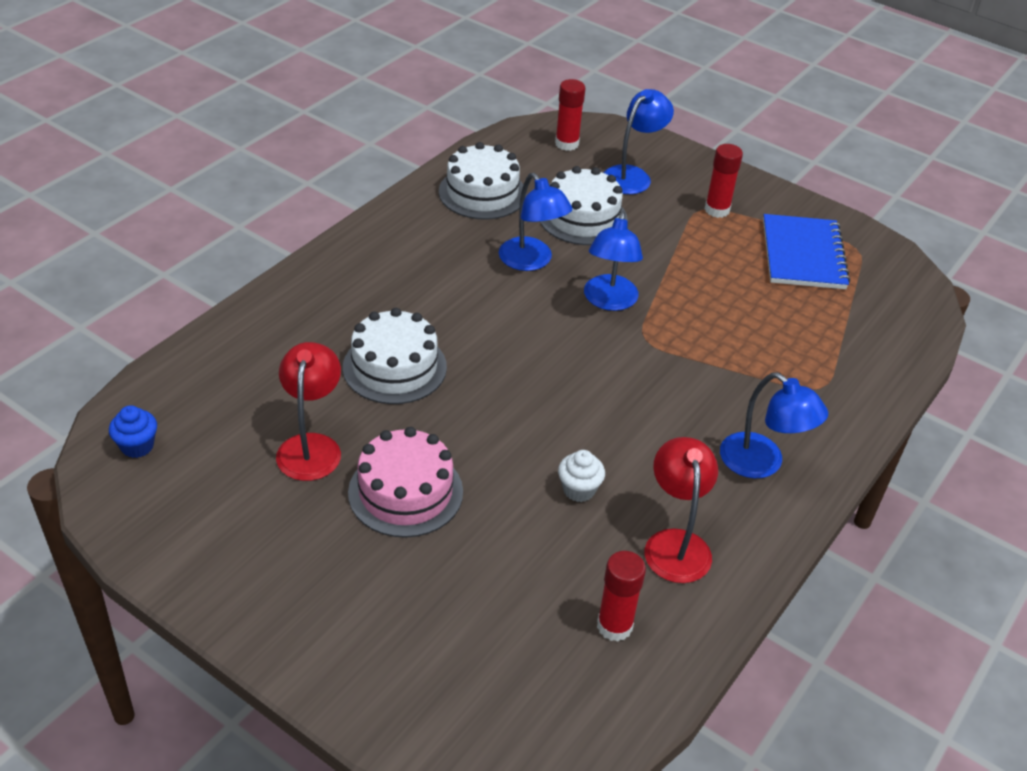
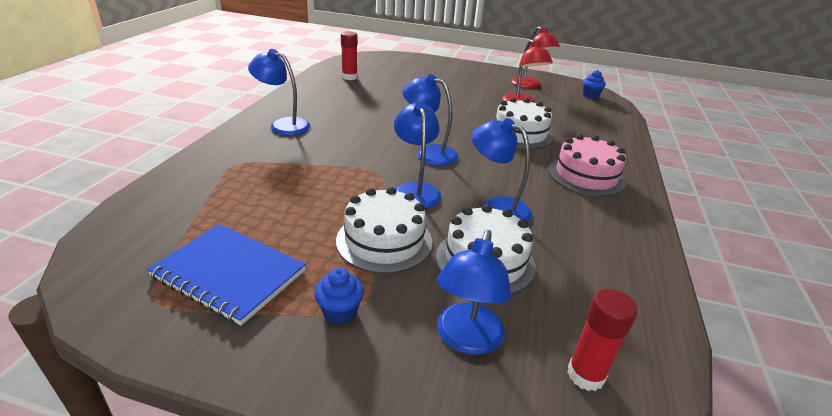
camera: 160 degrees right, 10 degrees down
(405, 492) = (464, 96): pink cake -> pink cake (586, 176)
(482, 193) = (600, 264): white cake -> white cake (384, 241)
(562, 355) = (428, 153): none -> blue lamp
(579, 490) = (384, 105): white cupcake -> none
(675, 543) = (329, 96): red lamp -> red lamp (530, 85)
(717, 210) = (340, 312): red glue stick -> blue cupcake
(803, 254) = (229, 274): blue notebook -> blue notebook turned 45 degrees counterclockwise

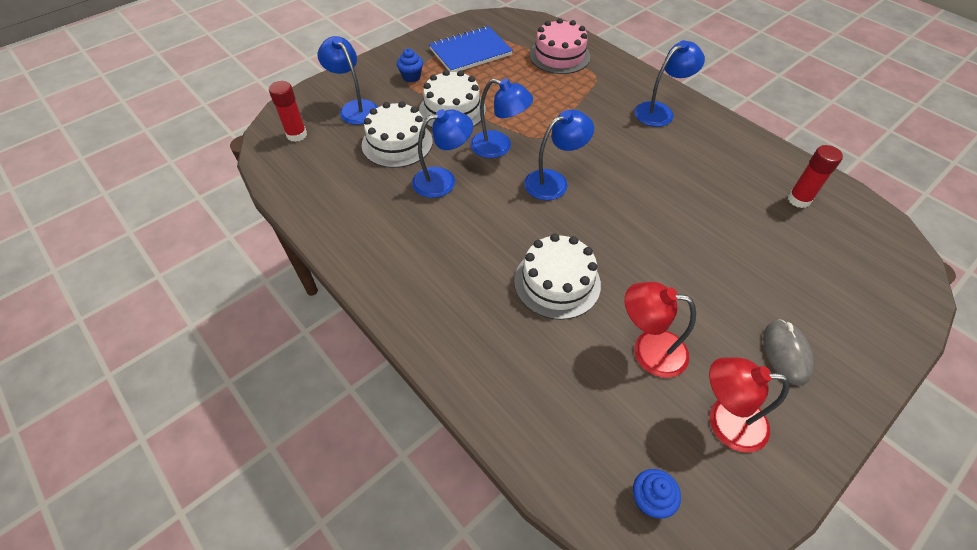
camera: 125 degrees right, 20 degrees up
(472, 77) = (786, 353): none -> grey mouse
(586, 176) = (438, 277): pink cake -> pink cake (559, 56)

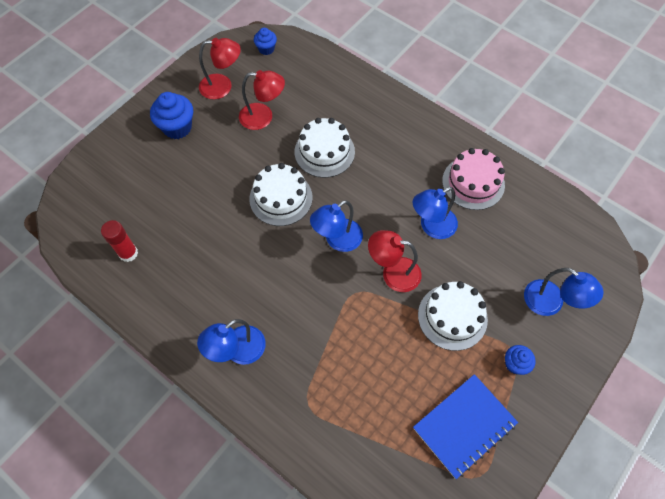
camera: 170 degrees right, 10 degrees up
(296, 135) = (584, 258): red glue stick -> none
(397, 143) = (488, 262): white cake -> white cake (281, 198)
(499, 147) = (393, 273): blue lamp -> red lamp
(559, 56) = (354, 437): pink cake -> pink cake (473, 183)
(786, 353) = (177, 127): grey mouse -> blue cupcake

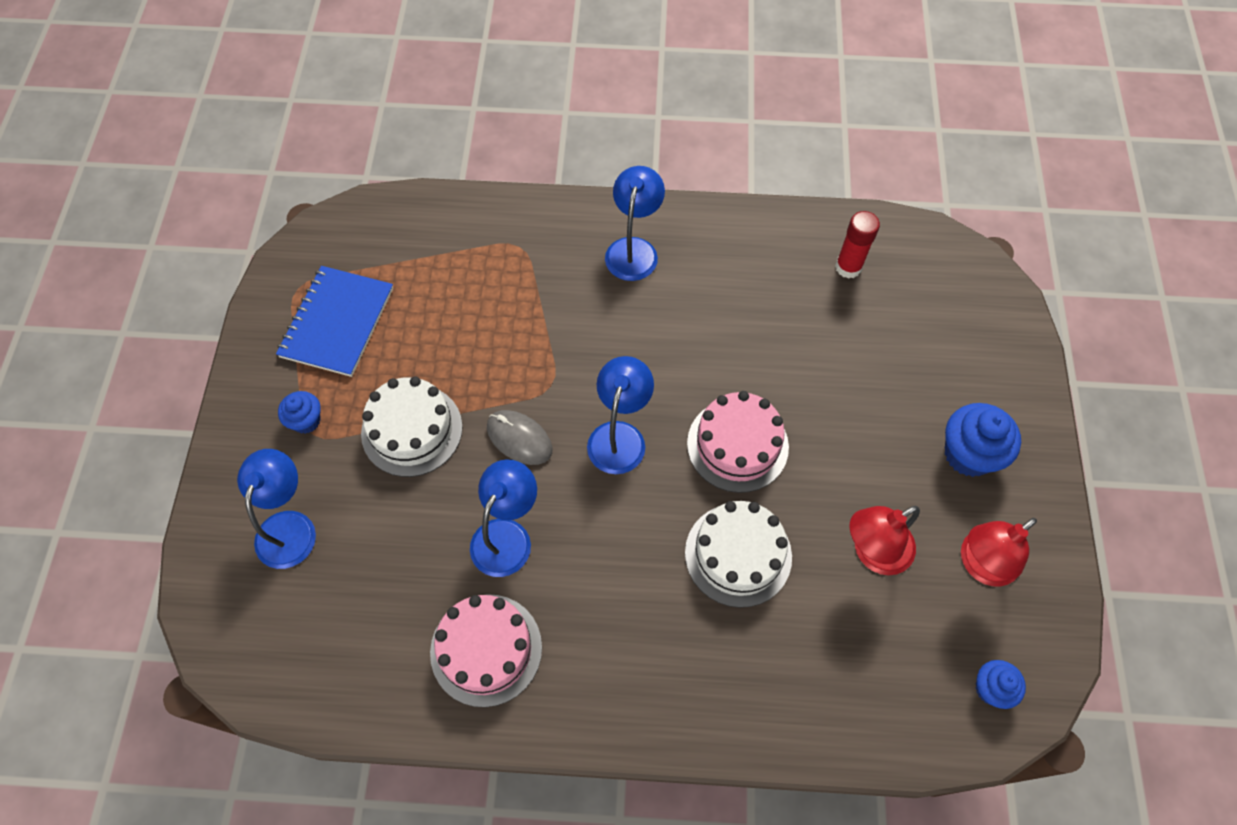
camera: 145 degrees right, 0 degrees up
(281, 198) = (737, 445): white cake -> pink cake
(393, 273) = (519, 438): red lamp -> grey mouse
(550, 303) = (289, 526): blue lamp -> blue lamp turned 90 degrees clockwise

